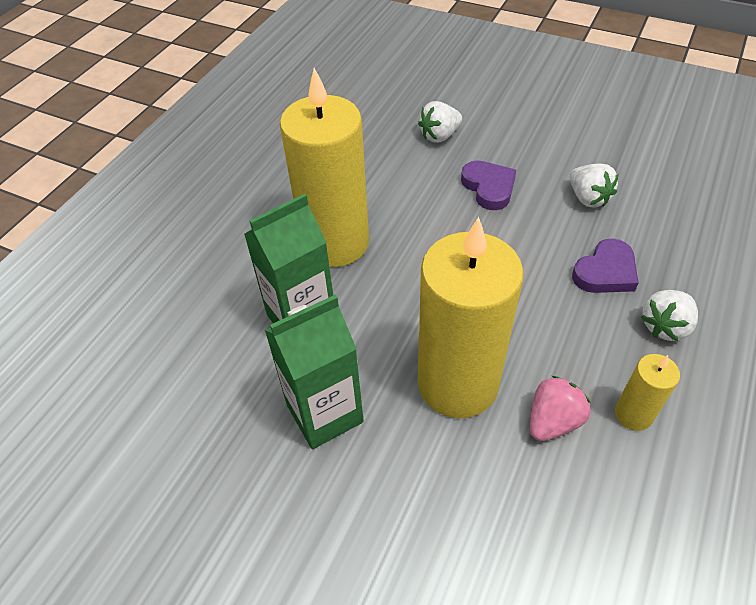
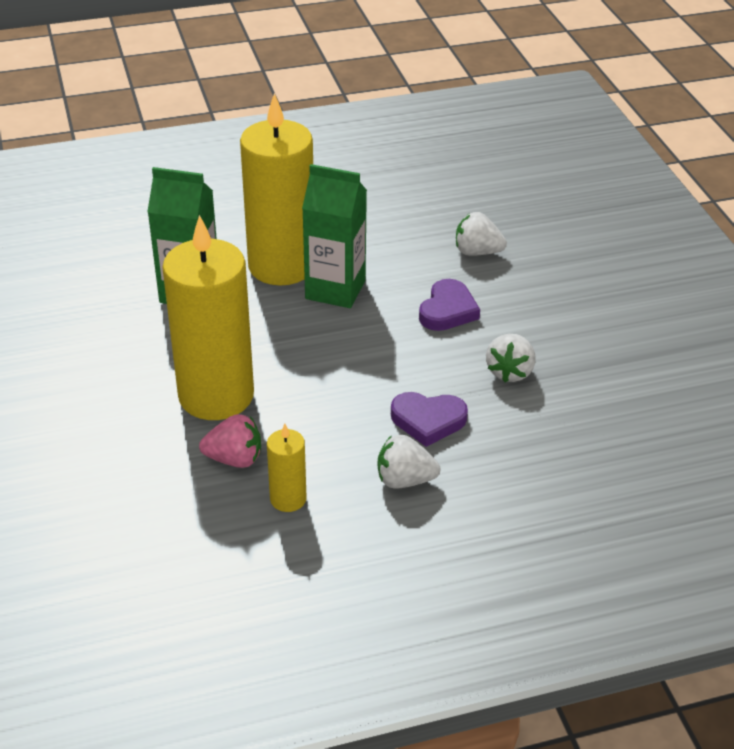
camera: 45 degrees right, 10 degrees down
(324, 413) = (122, 347): green carton -> green carton (335, 289)

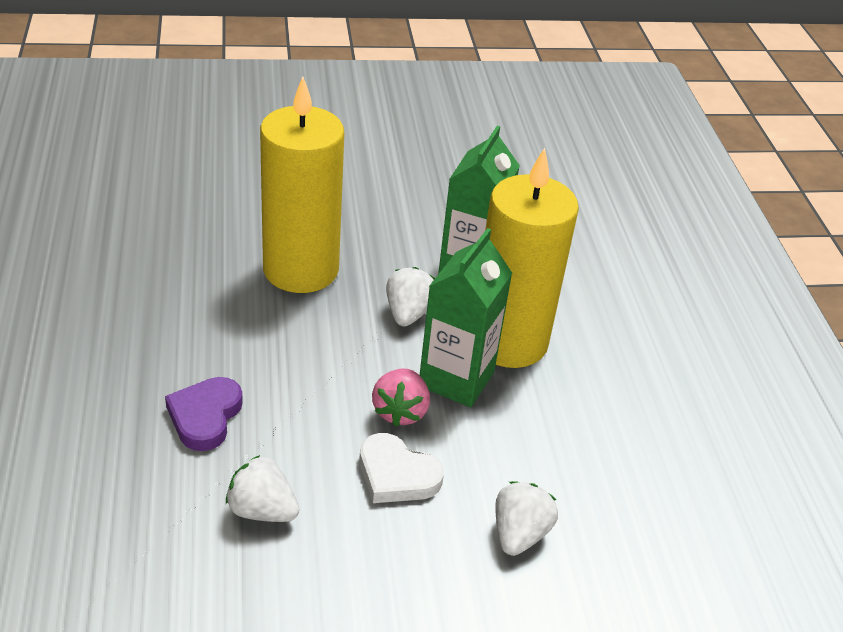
camera: 95 degrees right, 0 degrees up
(234, 459) = (207, 271): pink strawberry -> pink strawberry (400, 411)
(288, 499) = (139, 298): yellow candle -> none
(404, 480) = (124, 381): white strawberry -> white strawberry (408, 313)
(447, 310) = (396, 475): purple heart -> white heart

